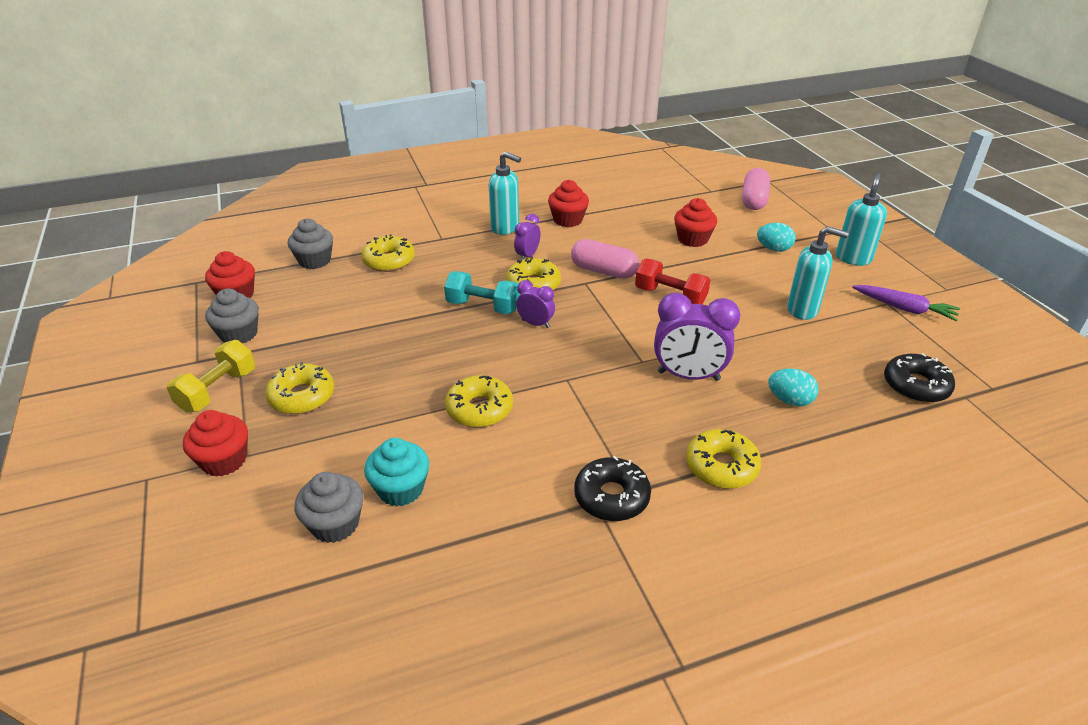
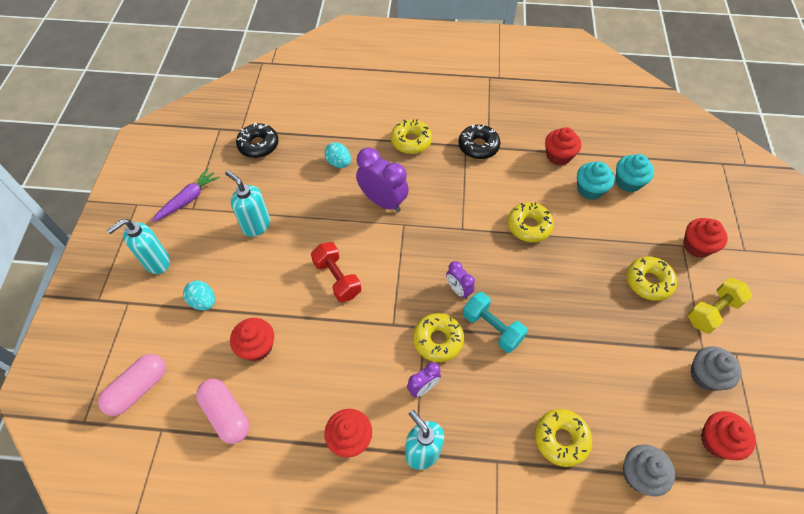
camera: 155 degrees left, 20 degrees up
(335, 524) = (628, 182): grey cupcake -> turquoise cupcake
(468, 529) = (558, 156): none -> red cupcake
(603, 271) = (368, 333): pink capsule -> pink capsule (226, 414)
(904, 309) = (188, 199): purple carrot -> purple carrot turned 75 degrees clockwise

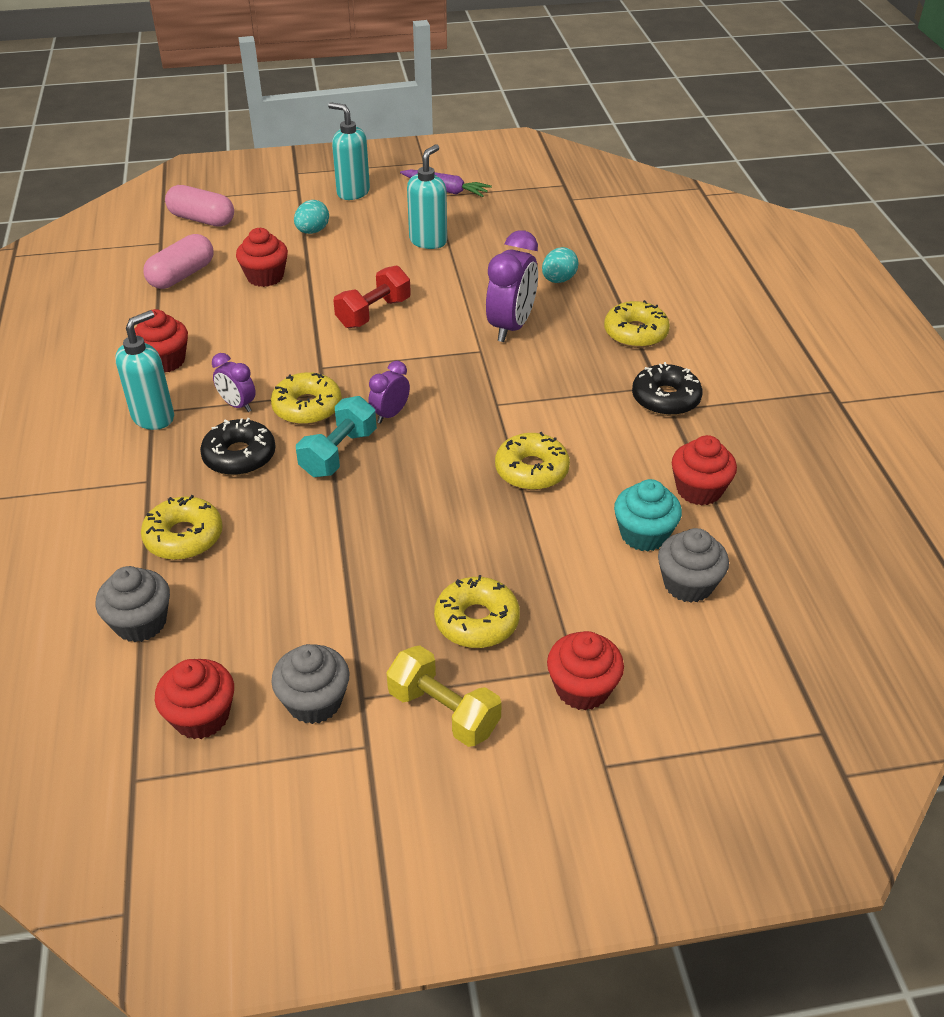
camera: 75 degrees right, 15 degrees down
(258, 145) = (553, 216): black donut -> black donut (239, 456)
(628, 182) = (688, 584): turquoise cupcake -> grey cupcake

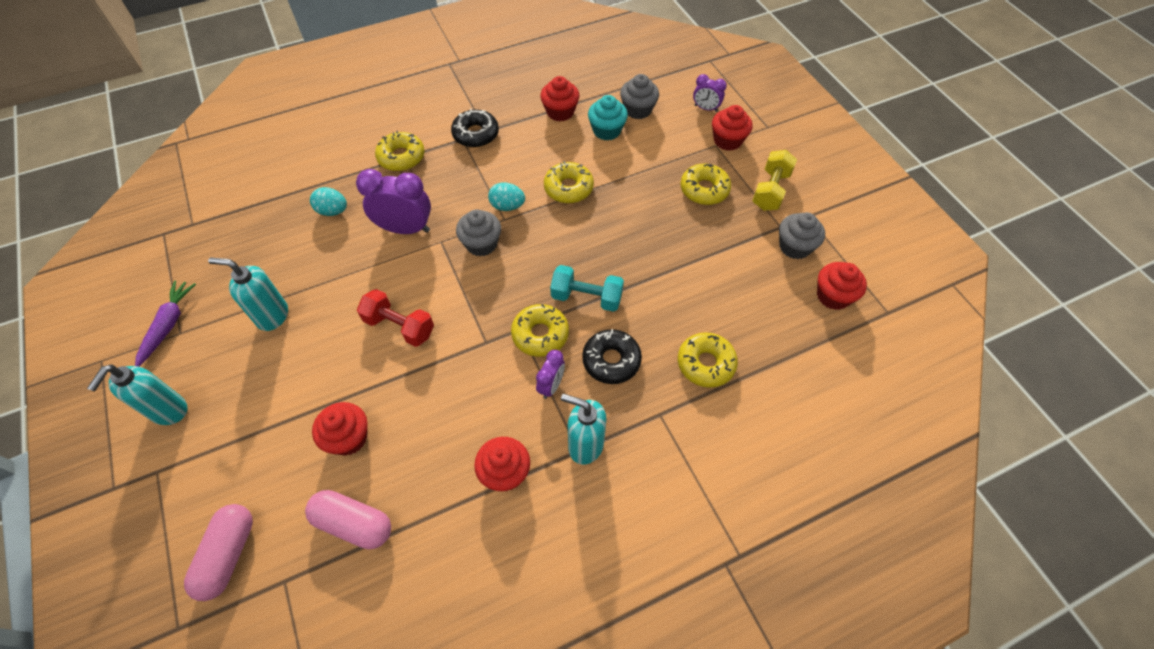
camera: 105 degrees left, 15 degrees up
(140, 622) = (787, 357): grey cupcake -> grey cupcake (481, 244)
(312, 231) = (255, 424): turquoise egg -> turquoise egg (507, 206)
(390, 414) = (533, 278): purple clock -> purple clock (705, 108)

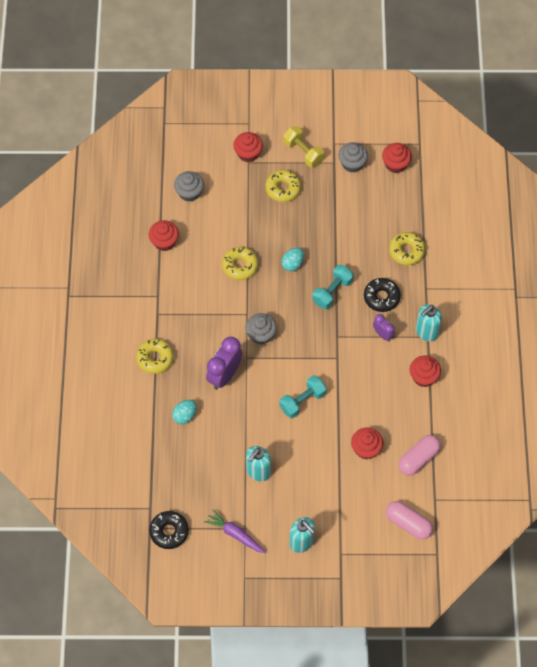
camera: 65 degrees left, 5 degrees up
(399, 326) = (302, 401): red dumbbell -> turquoise dumbbell
(476, 134) = (157, 303): black donut -> black donut (169, 531)
(507, 206) = (236, 308): turquoise egg -> turquoise egg (292, 264)
(540, 334) = (346, 327): yellow donut -> none
(606, 130) = (199, 220): turquoise cupcake -> none
(705, 108) = (211, 151): purple clock -> none

